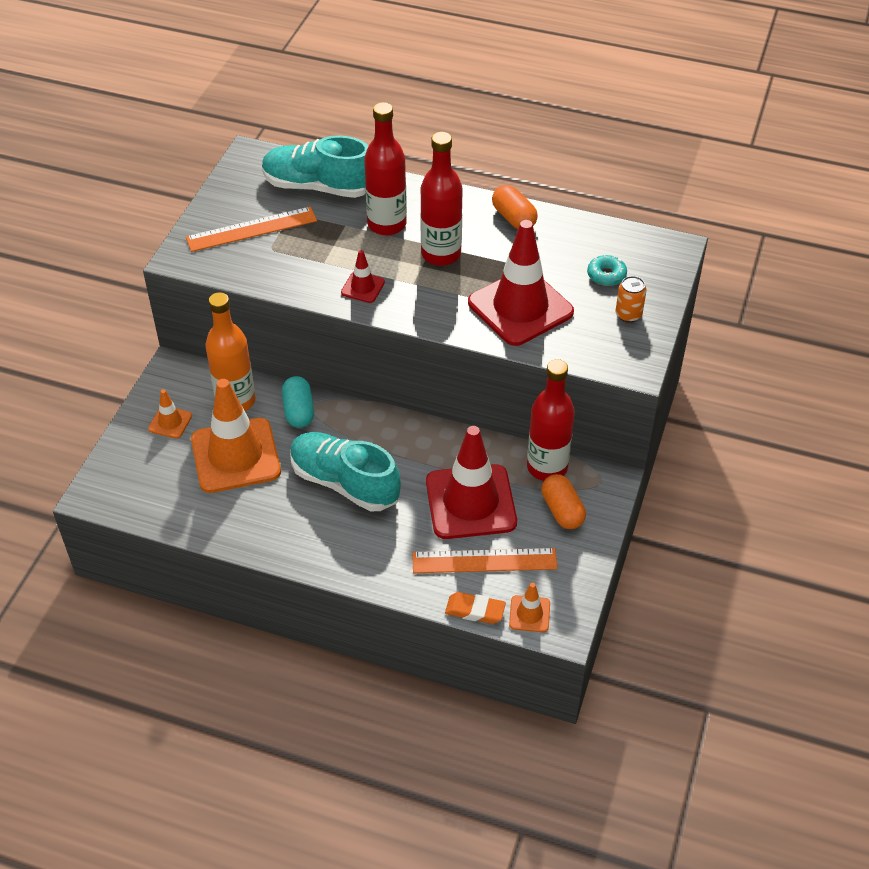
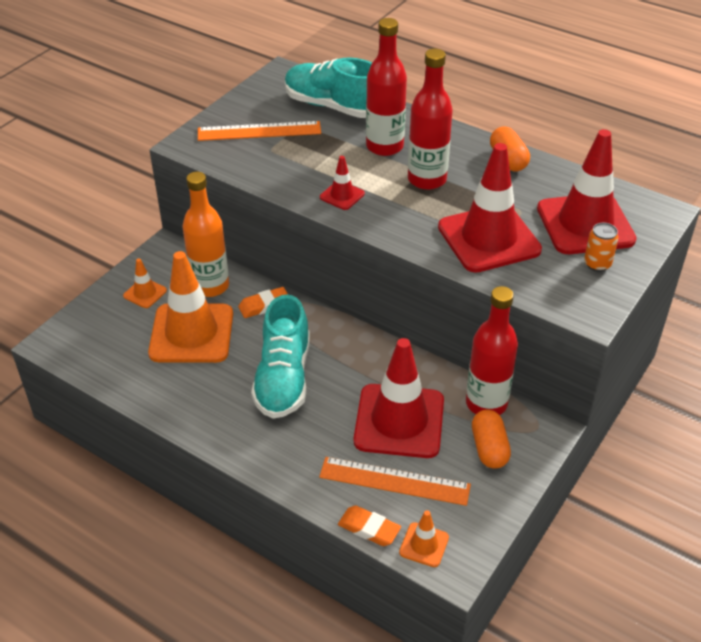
camera: 15 degrees right, 5 degrees down
(299, 411) = (264, 305): turquoise capsule -> orange eraser
(345, 483) = (283, 378): turquoise shoe -> turquoise shoe turned 135 degrees counterclockwise
(606, 275) = (585, 224): turquoise donut -> red traffic cone

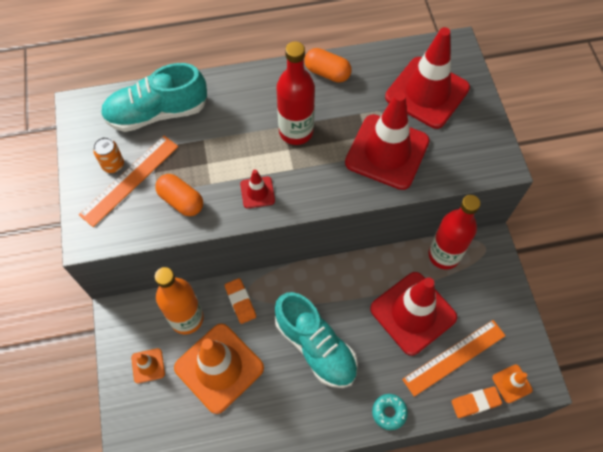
camera: 45 degrees left, 20 degrees up
(264, 305) = (240, 302): orange eraser -> orange eraser turned 45 degrees counterclockwise
(282, 470) = (389, 412): none -> turquoise donut
(384, 146) = (236, 123): red bottle -> none
(489, 448) = (477, 285): orange capsule -> orange capsule (181, 201)
(597, 264) = (465, 120): orange can -> orange can (113, 165)

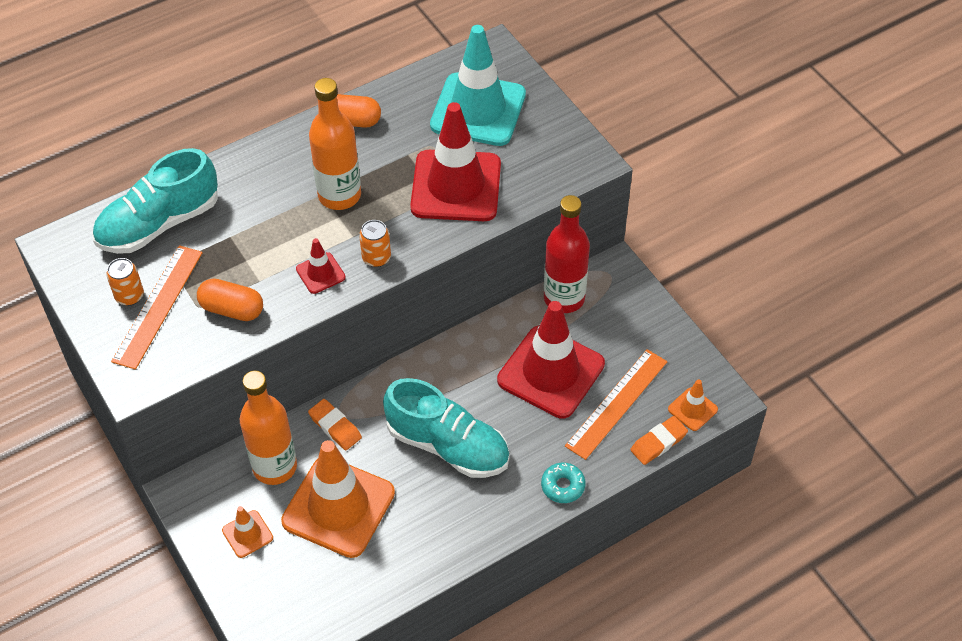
camera: 20 degrees left, 10 degrees down
(296, 131) = (339, 195): red bottle -> orange bottle
(304, 193) = (376, 258): none -> orange can
(427, 93) = (478, 110): red traffic cone -> turquoise traffic cone

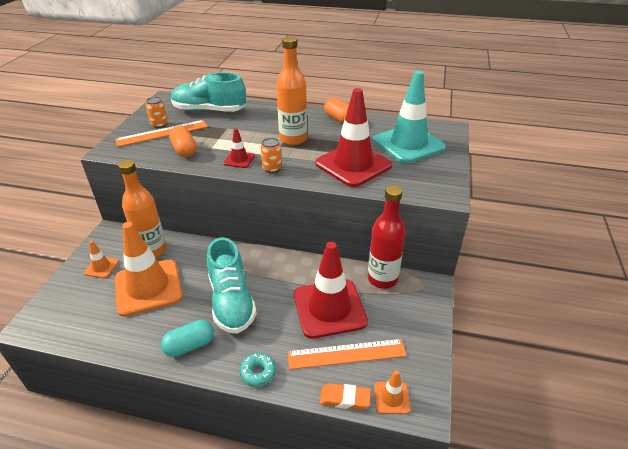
camera: 45 degrees right, 15 degrees down
(335, 427) = (198, 253): orange eraser -> none
(469, 519) = (190, 345): none -> turquoise capsule

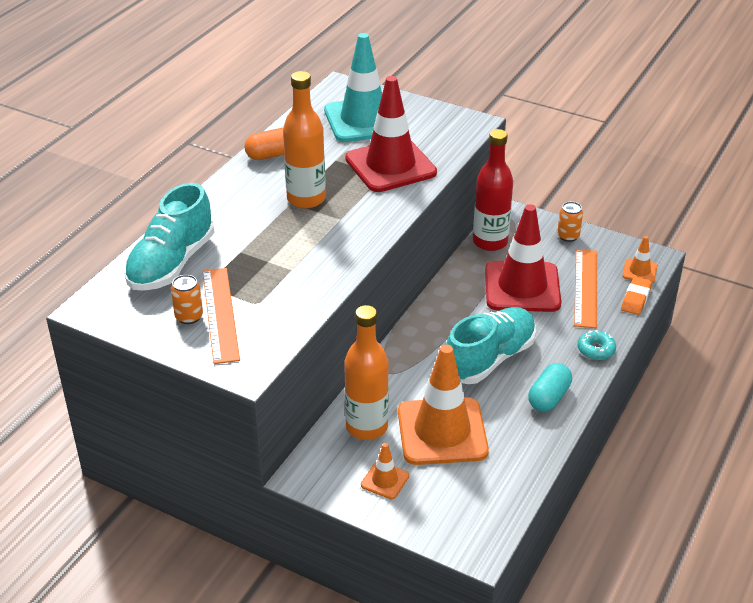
camera: 75 degrees left, 0 degrees up
(184, 150) = (286, 294): orange capsule -> none
(190, 345) = (549, 397): turquoise capsule -> turquoise capsule turned 45 degrees clockwise
(231, 301) = (489, 359): turquoise shoe -> turquoise shoe turned 45 degrees counterclockwise
(239, 159) = (336, 248): red traffic cone -> none
(272, 168) = (371, 225): orange can -> orange can (568, 236)

